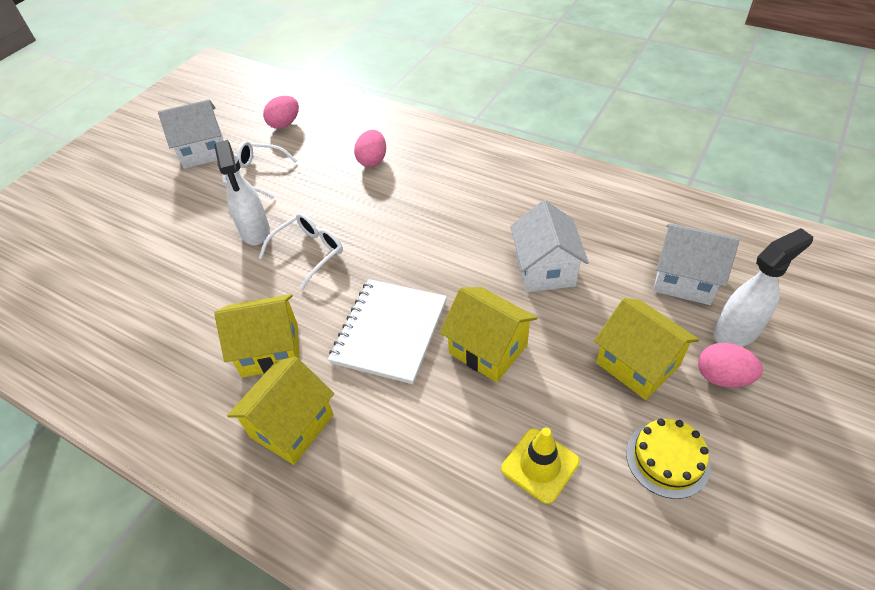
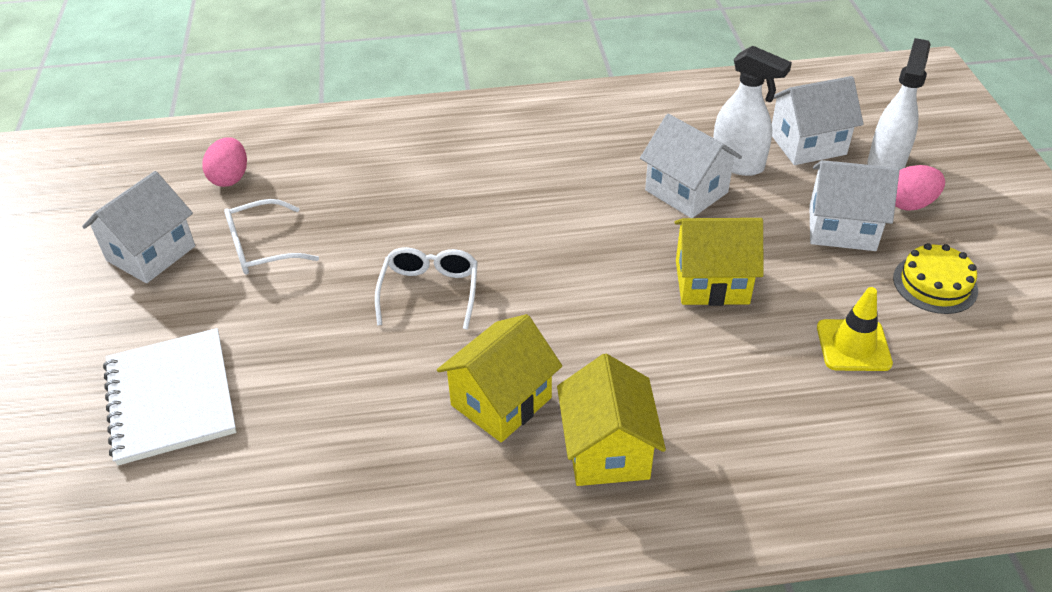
camera: 40 degrees left, 5 degrees down
(255, 232) = (337, 303): white spray bottle -> white spray bottle (738, 164)
(372, 160) = (393, 171): pink egg -> none
(389, 331) = (605, 317): white notebook -> white notebook (170, 398)
(637, 364) = (841, 228): yellow house -> white house

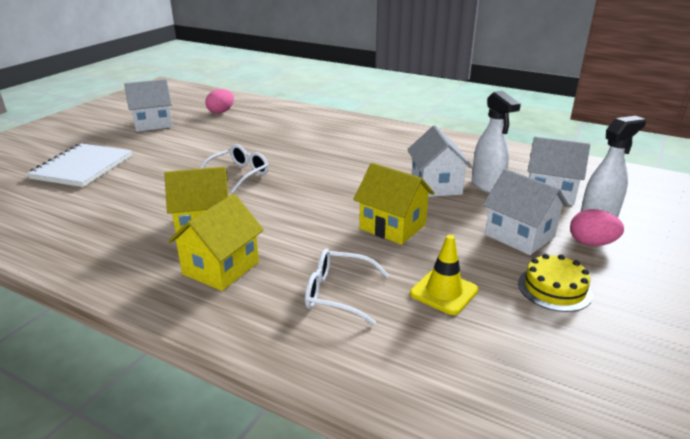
camera: 35 degrees right, 15 degrees down
(261, 248) = (195, 136): white glasses -> white glasses (337, 293)

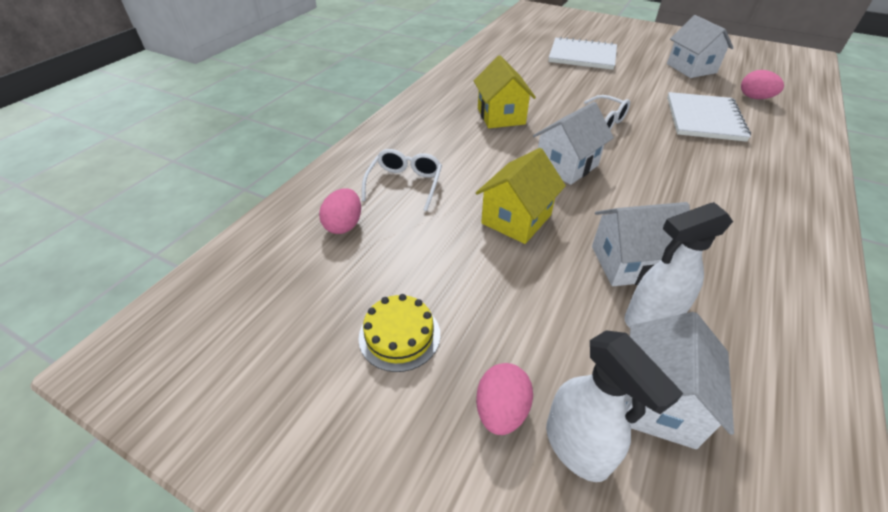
camera: 90 degrees right, 15 degrees up
(221, 268) = (441, 130): yellow house -> none
(247, 133) = (704, 119): none -> white notebook
(419, 337) = (344, 225): none -> pink egg
(444, 292) = (401, 245): yellow traffic cone -> none
(519, 236) = (511, 327): white house -> white house (566, 165)

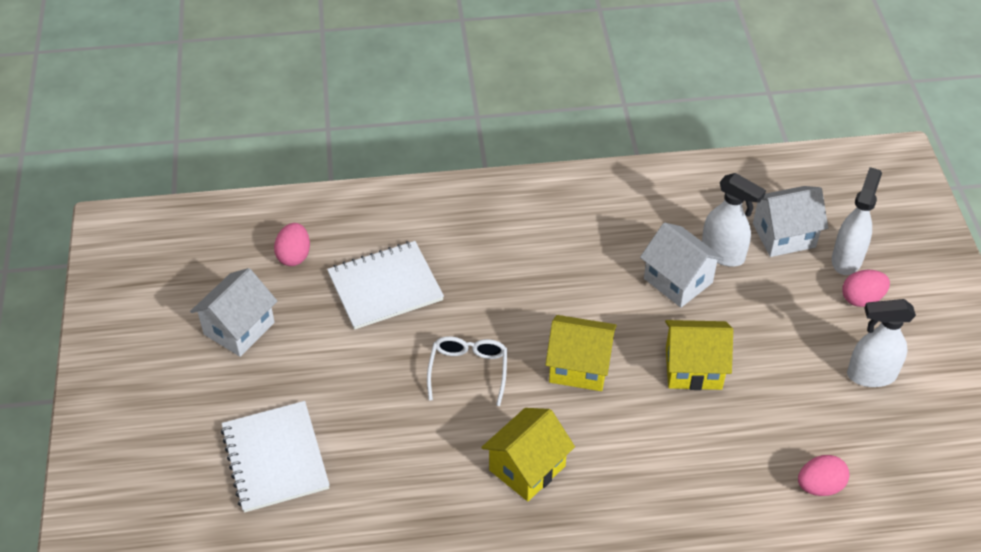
camera: 125 degrees left, 5 degrees up
(399, 335) = (870, 375): yellow cake -> white spray bottle
(405, 184) = (725, 479): white glasses -> none
(566, 165) = (579, 367): white house -> yellow house

